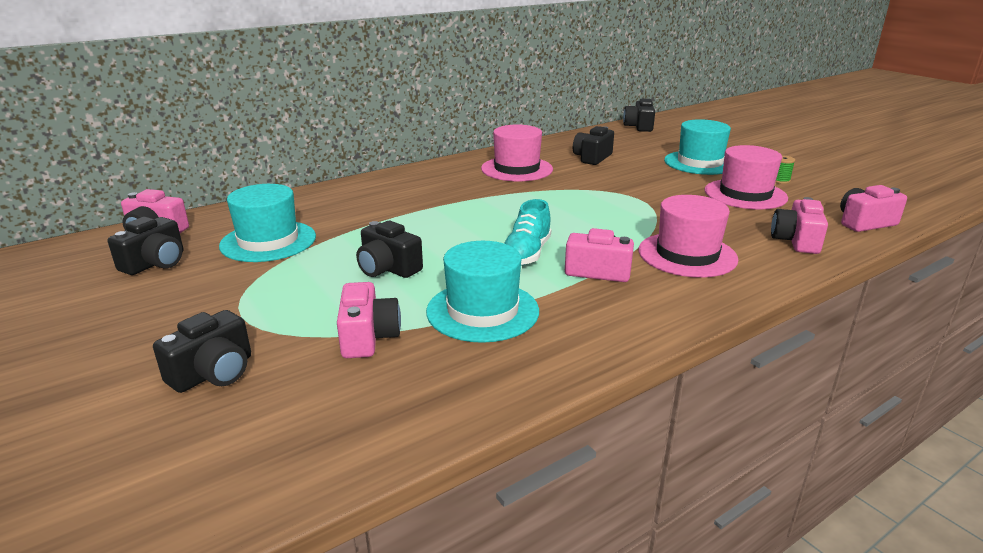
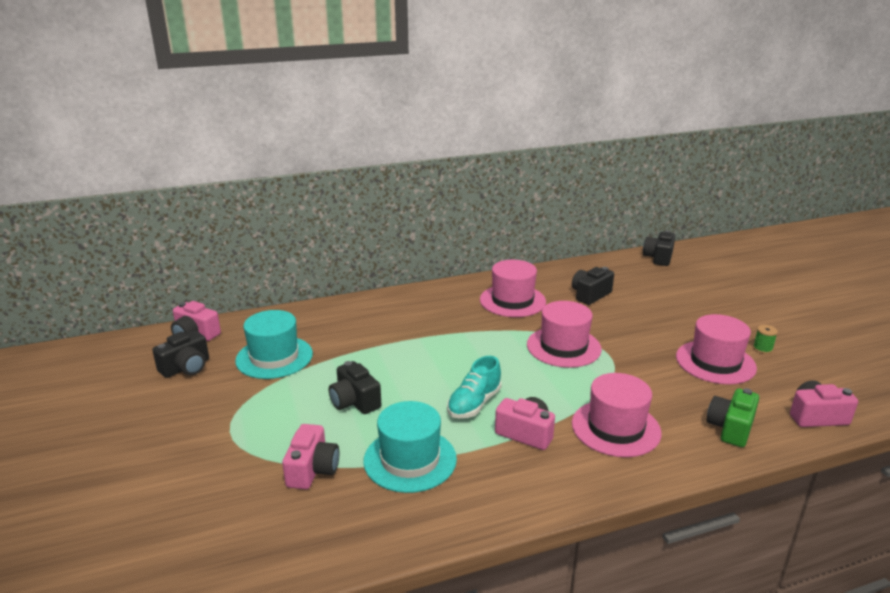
camera: 15 degrees right, 0 degrees up
(214, 373) = (194, 482): black camera -> none
(592, 198) = (563, 347): none -> pink hat
(700, 163) = (693, 314): turquoise hat -> none
(796, 241) = (730, 428): pink camera -> green camera

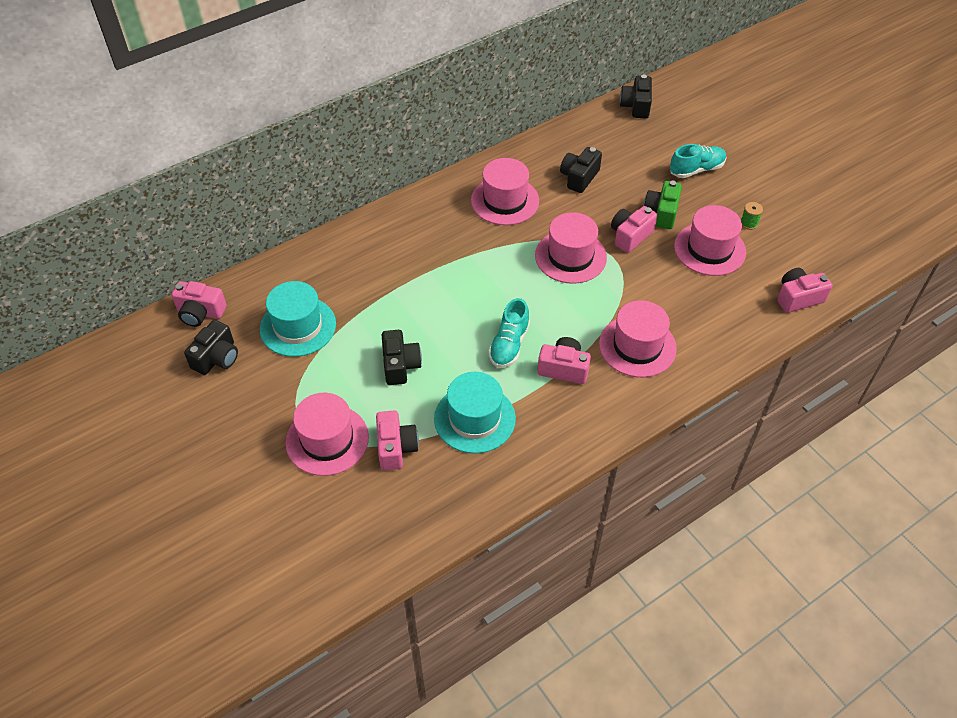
camera: 15 degrees left, 25 degrees up
(246, 449) = (327, 440): none -> pink hat
(354, 402) = (400, 365): black camera -> black camera turned 135 degrees counterclockwise
(630, 341) = (630, 236): none -> pink camera
(711, 304) = (696, 169): none -> turquoise shoe
(730, 428) = (731, 326): green camera -> green camera (661, 213)

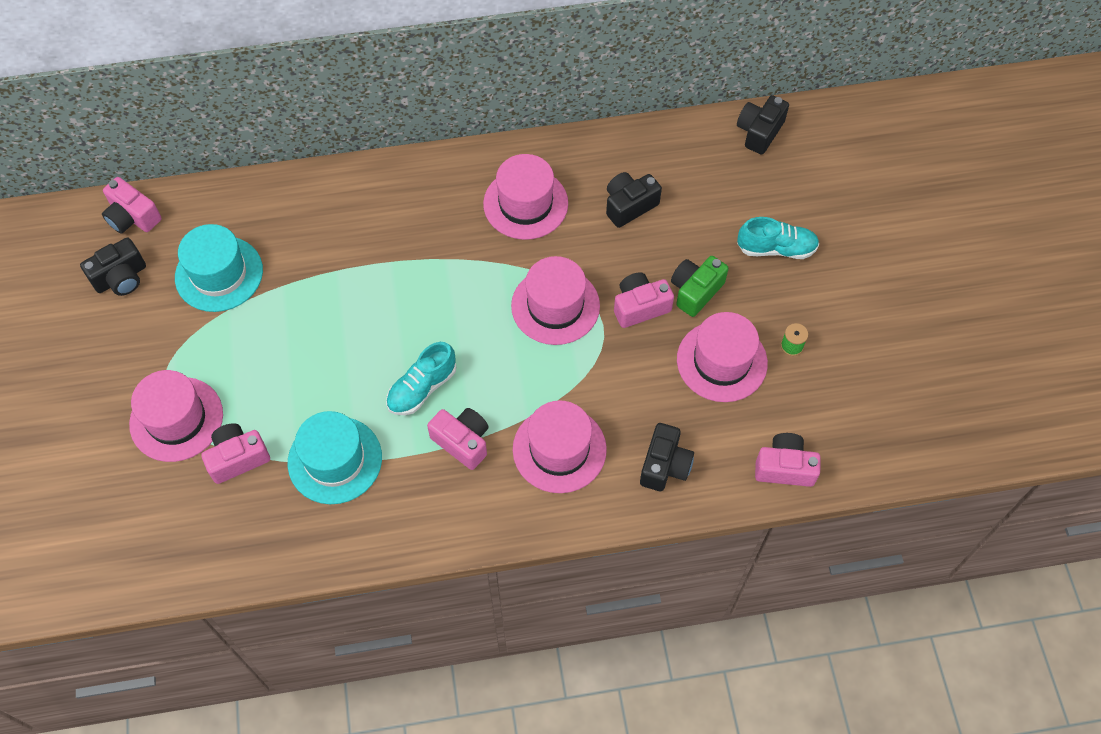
camera: 25 degrees right, 10 degrees up
(396, 448) = (237, 458): pink camera -> pink camera turned 135 degrees counterclockwise
(400, 365) = (295, 364): black camera -> black camera (664, 465)

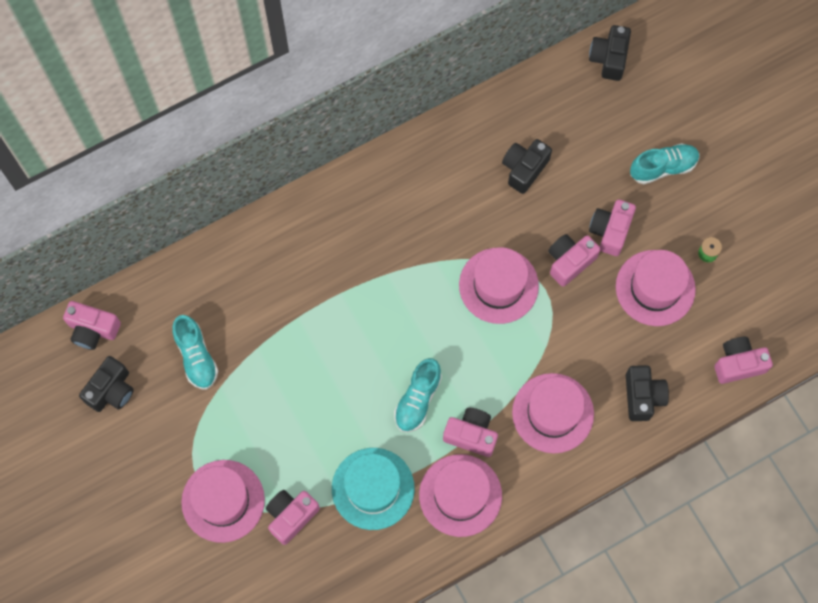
camera: 20 degrees left, 10 degrees up
(219, 274) = (196, 356): turquoise hat -> turquoise shoe
(525, 204) = (434, 197): pink hat -> pink hat (460, 495)
(695, 291) = (610, 231): green camera -> pink camera

